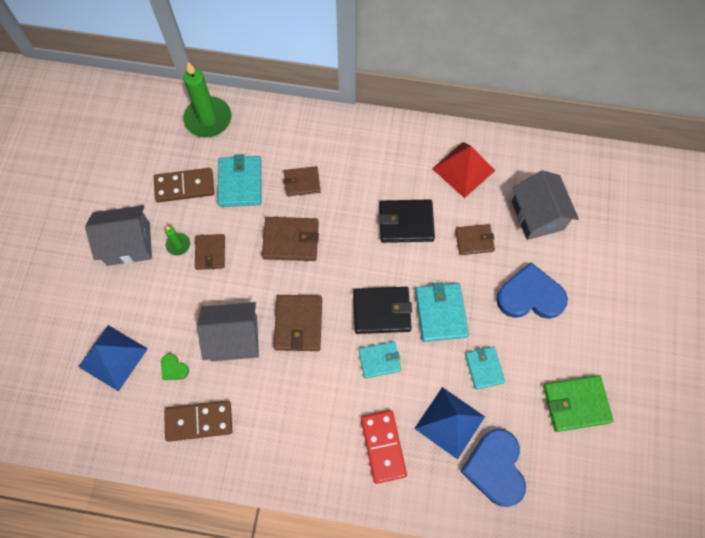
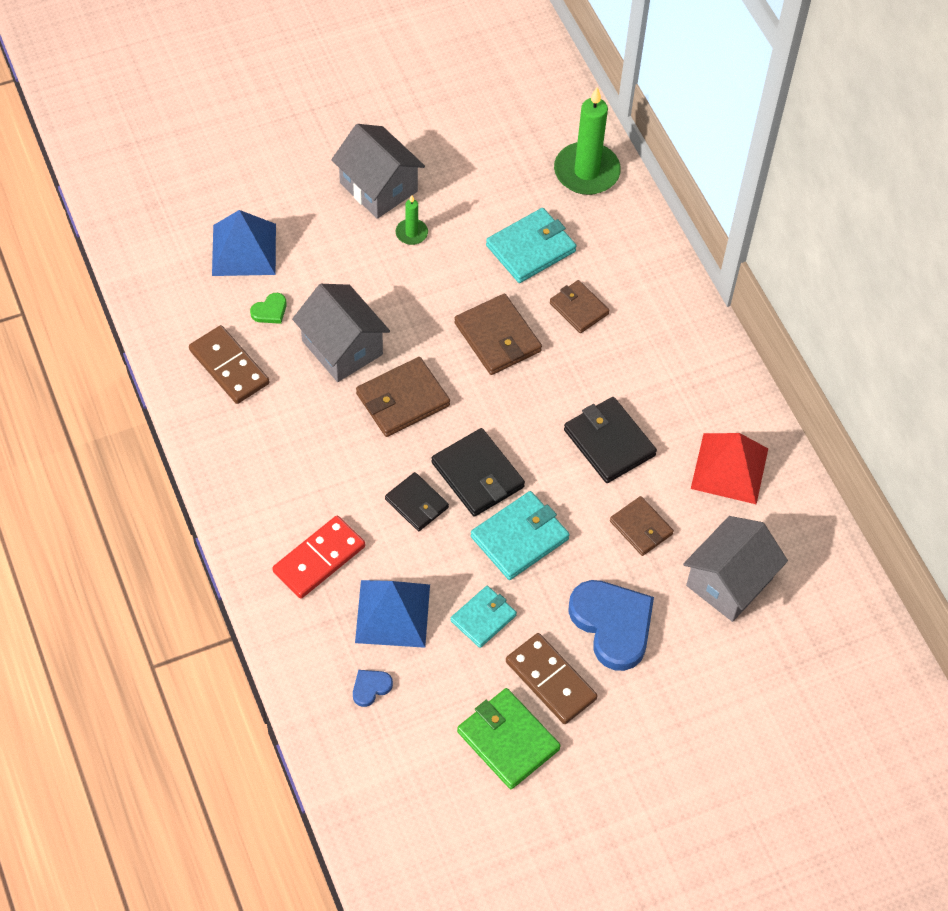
camera: 55 degrees right, 10 degrees down
(174, 368) = (270, 311): green heart -> green heart turned 135 degrees counterclockwise
(184, 186) = (485, 198): brown domino -> brown domino (551, 680)
(210, 253) = (424, 268): brown wallet -> none
(379, 360) = (416, 503): turquoise wallet -> black wallet
(495, 468) = (370, 687): blue heart -> blue heart, size x0.44

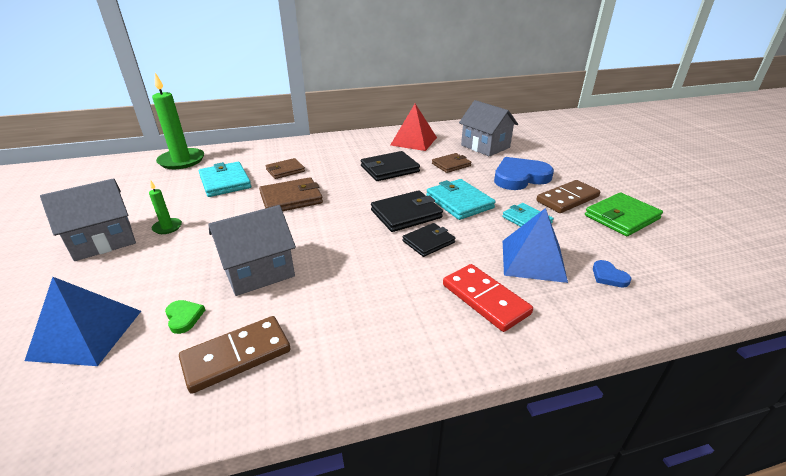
camera: 80 degrees left, 25 degrees down
(402, 399) = (328, 242): brown wallet -> none

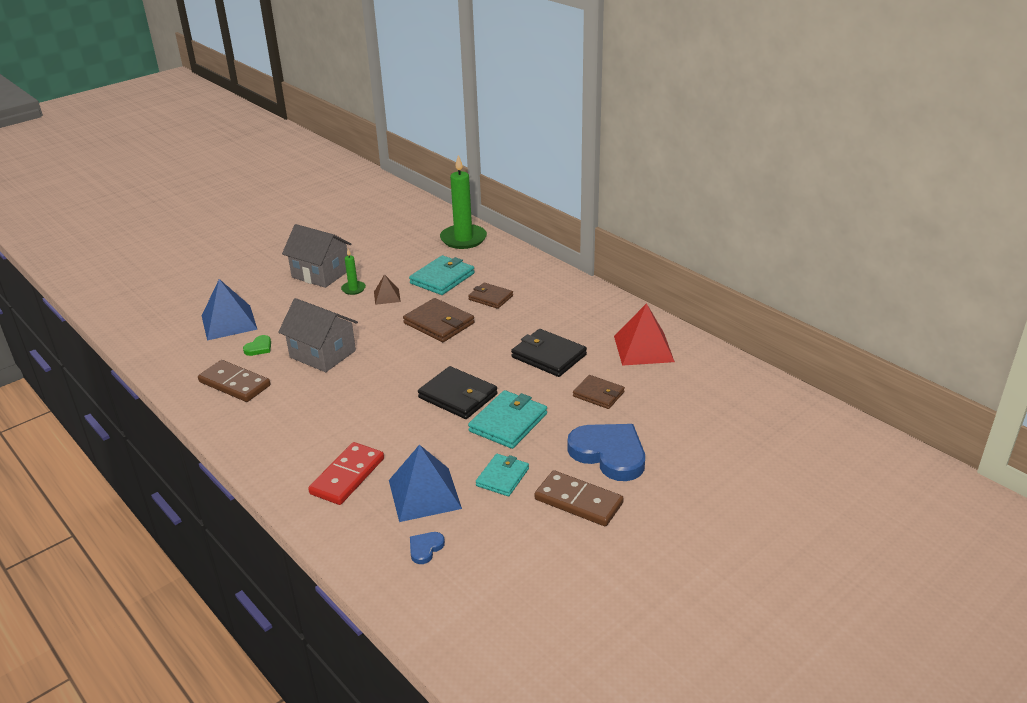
camera: 65 degrees right, 0 degrees up
(210, 213) = (387, 296): none -> brown pyramid
(428, 242) = (416, 423): black wallet -> none
(485, 146) = (682, 407): grey house -> none
(621, 217) = (563, 551): green wallet -> none

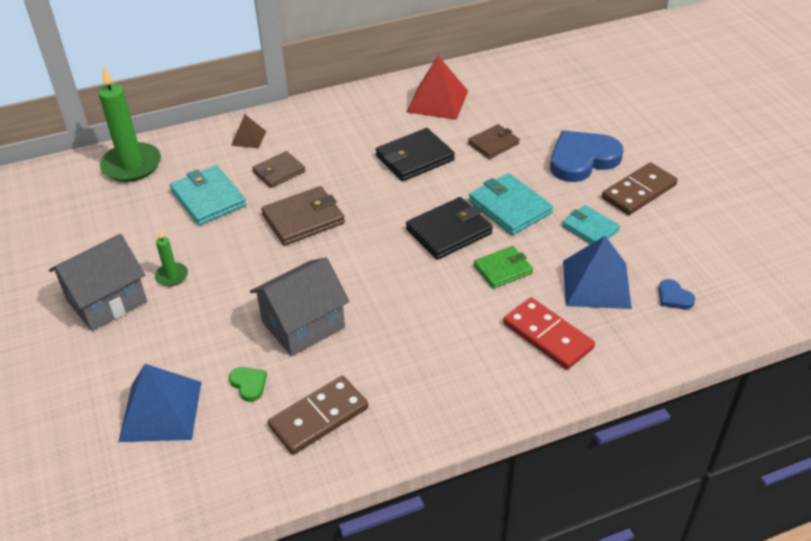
camera: 70 degrees left, 10 degrees up
(387, 296) = (213, 250): brown pyramid -> brown pyramid (248, 138)
(421, 435) = (503, 269): none -> green wallet

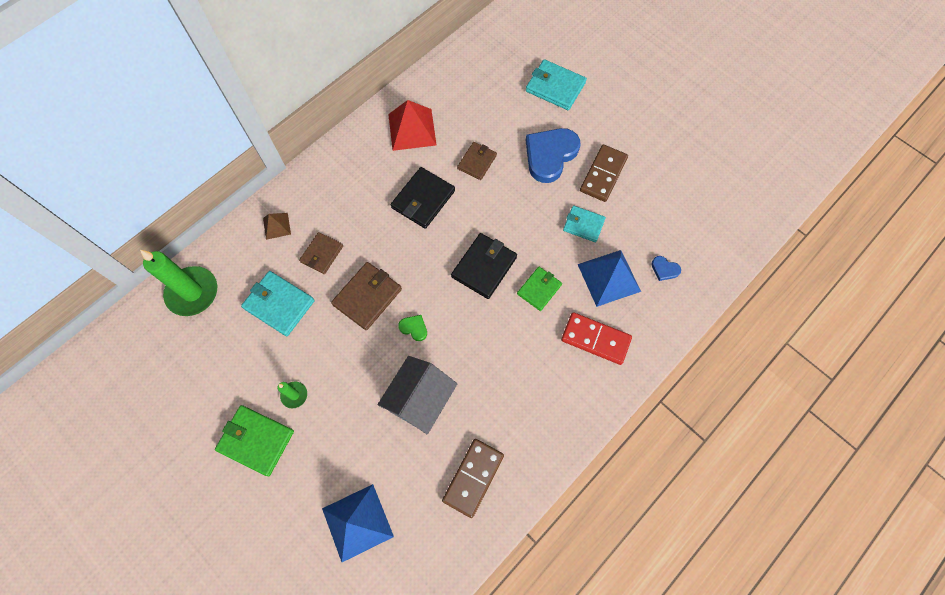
camera: 25 degrees left, 25 degrees up
(107, 301) = (256, 440): grey house -> green wallet
(249, 384) = (409, 471): green heart -> green heart (414, 328)
(510, 207) = (518, 225): turquoise wallet -> turquoise wallet (555, 87)

